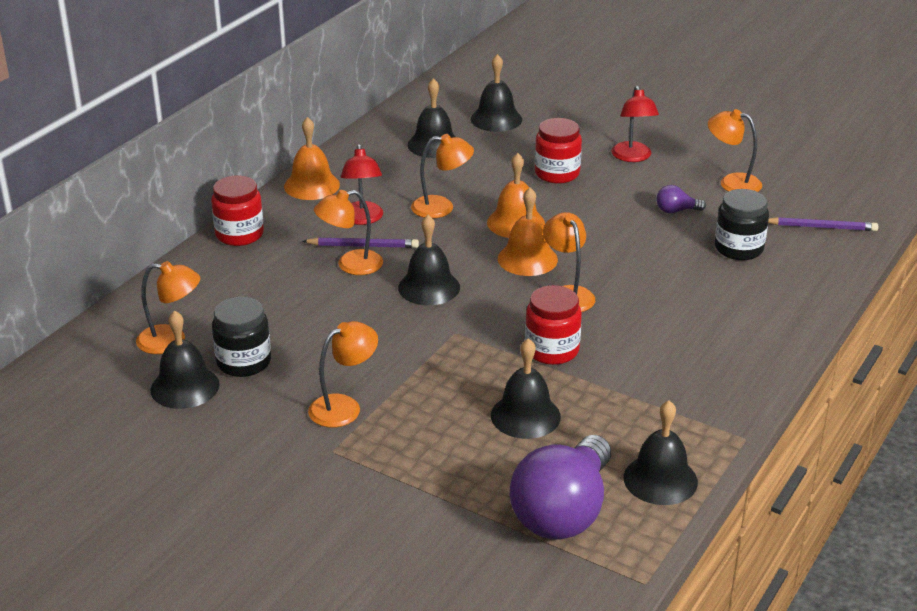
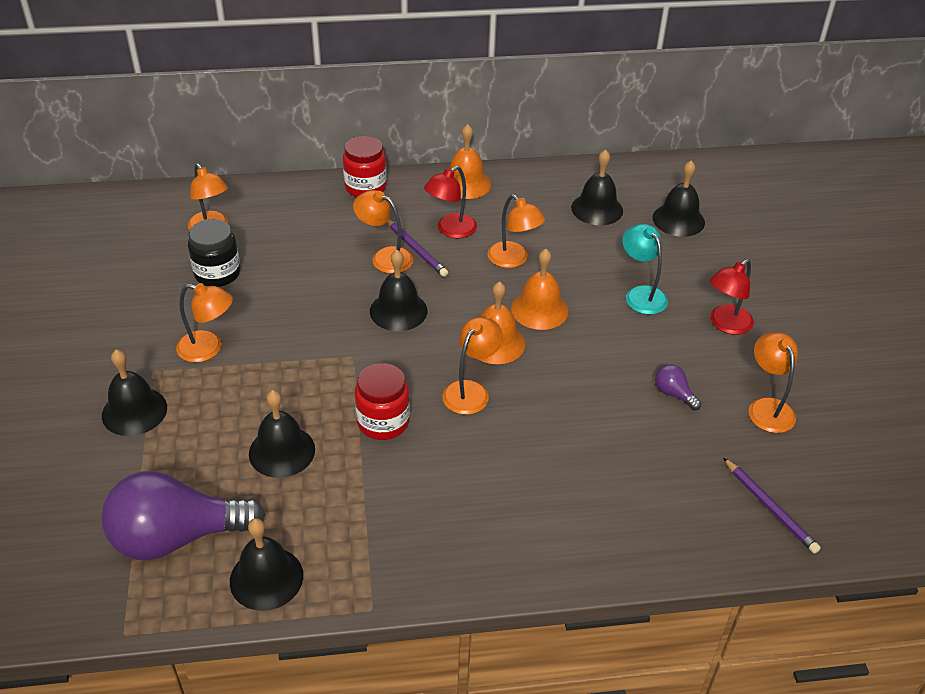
camera: 50 degrees right, 10 degrees up
(185, 387) = (166, 263): black bell -> black bell (134, 411)
(557, 173) = (641, 294): red jar -> turquoise lamp
(738, 248) = (662, 465): black jar -> none

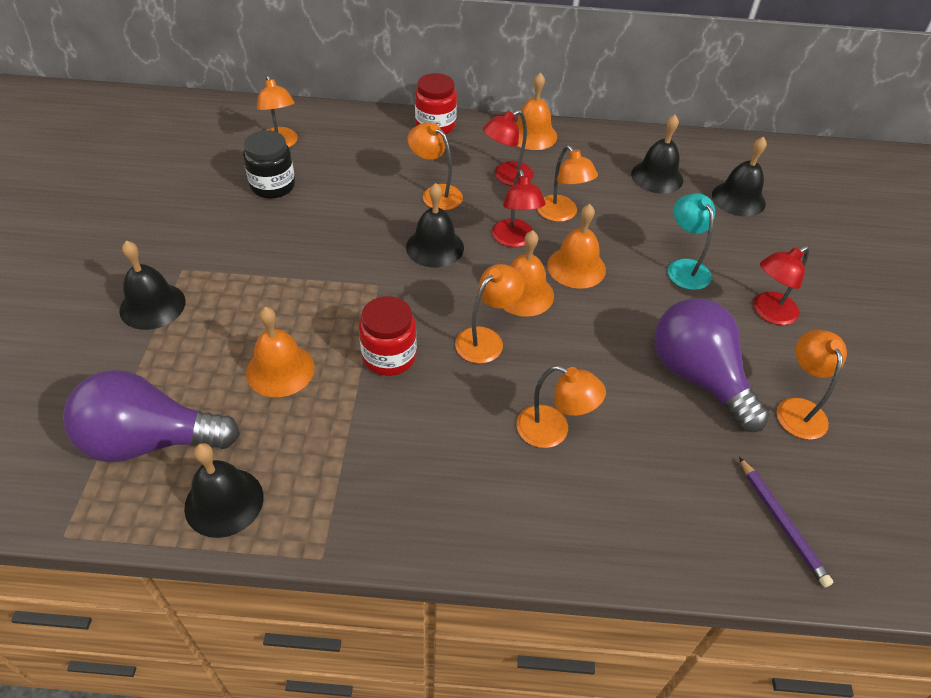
camera: 10 degrees right, 5 degrees up
(208, 349) = (241, 256): orange lamp -> orange lamp (553, 431)
(282, 451) = (280, 370): black bell -> orange bell
(416, 250) = (468, 190): purple pencil -> none
(474, 292) = (515, 240): none -> red lamp
(673, 394) = (698, 377): purple light bulb -> purple light bulb, size x2.44

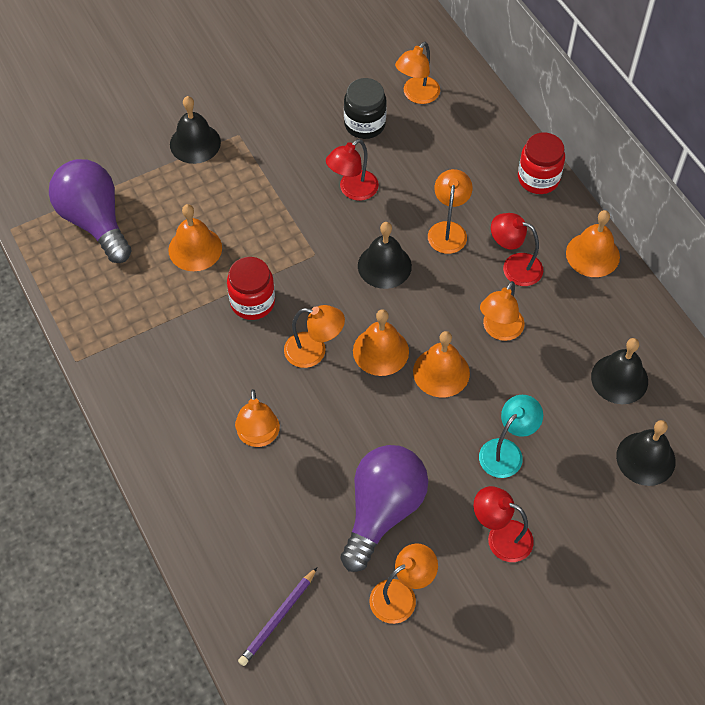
camera: 60 degrees right, 10 degrees up
(224, 502) = (80, 287): black bell -> none
(515, 240) = (438, 314): red lamp -> red lamp (352, 190)

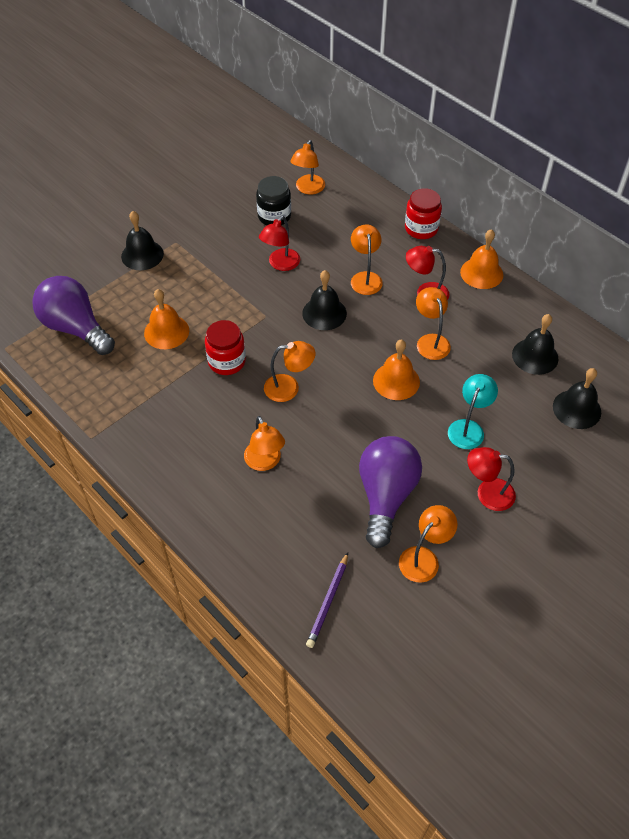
camera: 15 degrees left, 5 degrees down
(380, 351) = (343, 376): orange bell -> none
(499, 330) = (430, 341): orange lamp -> orange lamp turned 150 degrees clockwise

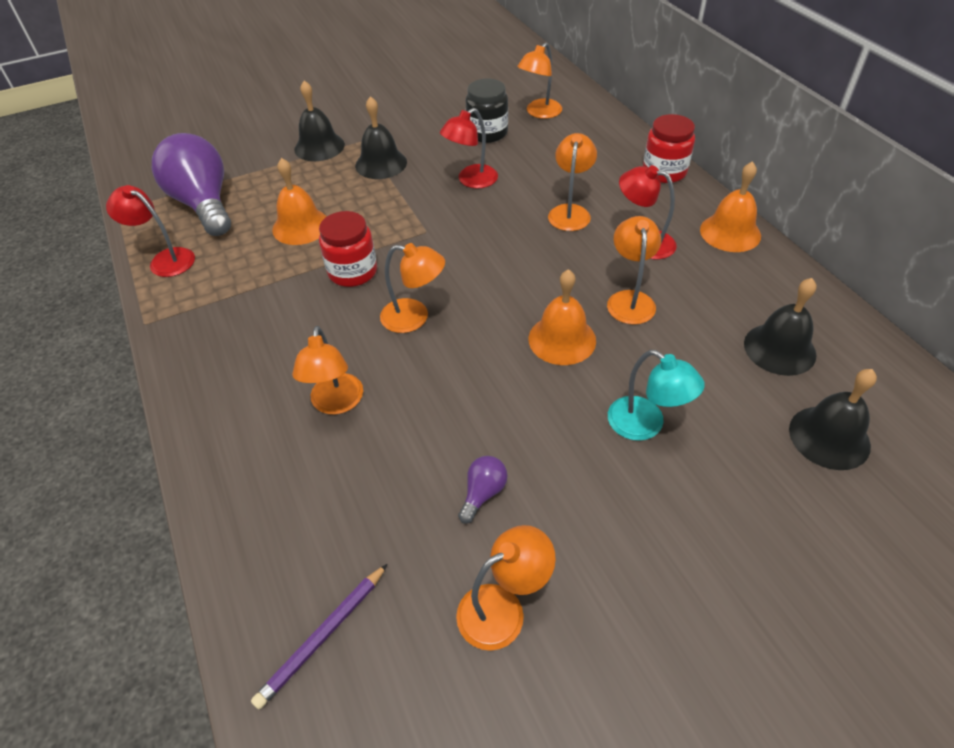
camera: 20 degrees right, 5 degrees down
(324, 313) = (500, 241): black bell -> black bell (381, 164)
(386, 496) = (483, 493): purple light bulb -> purple light bulb, size x0.41
(468, 428) = (645, 425): turquoise lamp -> turquoise lamp turned 90 degrees clockwise
(487, 493) = (643, 531): red lamp -> red lamp (165, 259)

